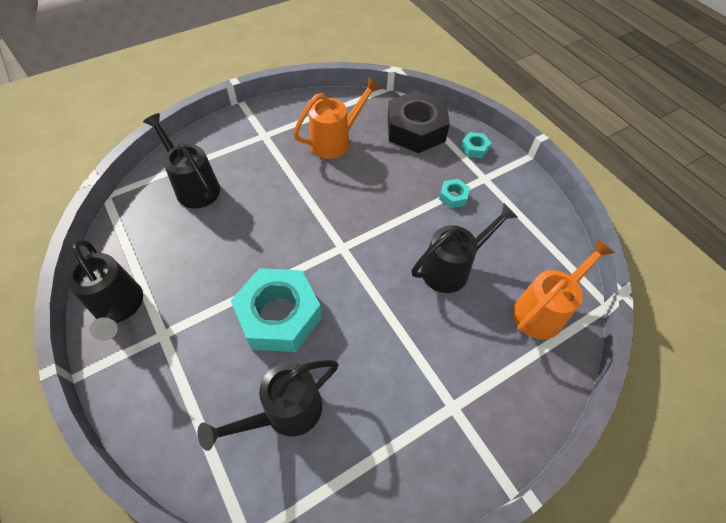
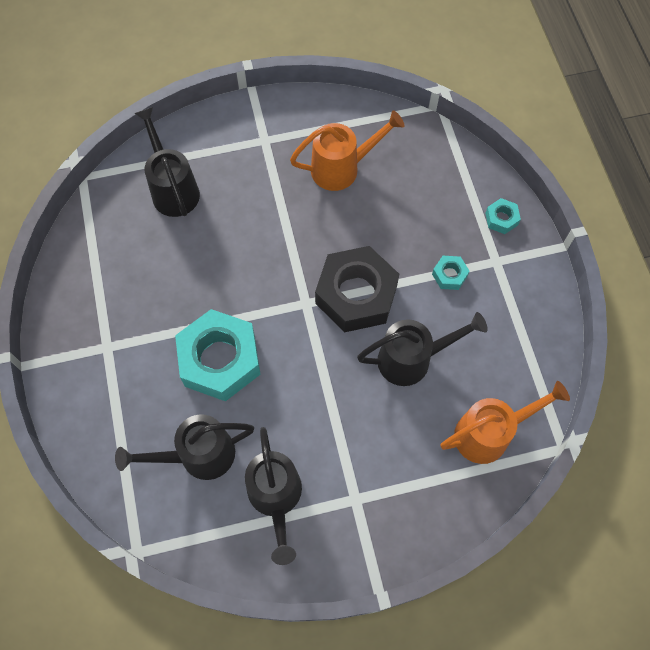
camera: 20 degrees right, 10 degrees up
(119, 307) = (73, 308): black watering can -> black watering can (276, 498)
(416, 129) = (441, 175): black nut -> black nut (356, 295)

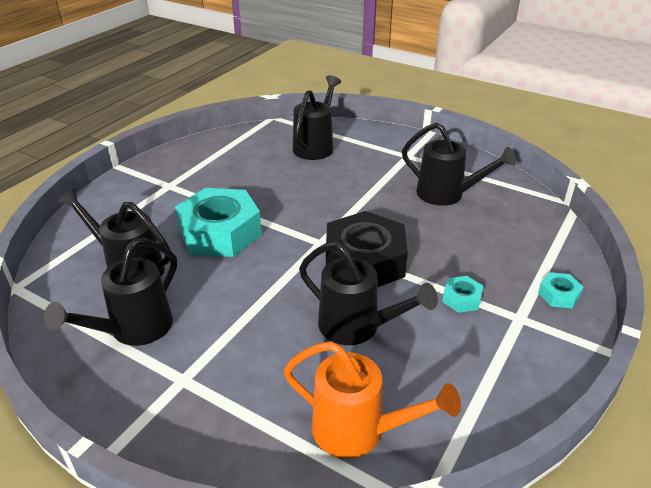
camera: 45 degrees right, 30 degrees down
(342, 168) = (447, 195): orange watering can -> black watering can

